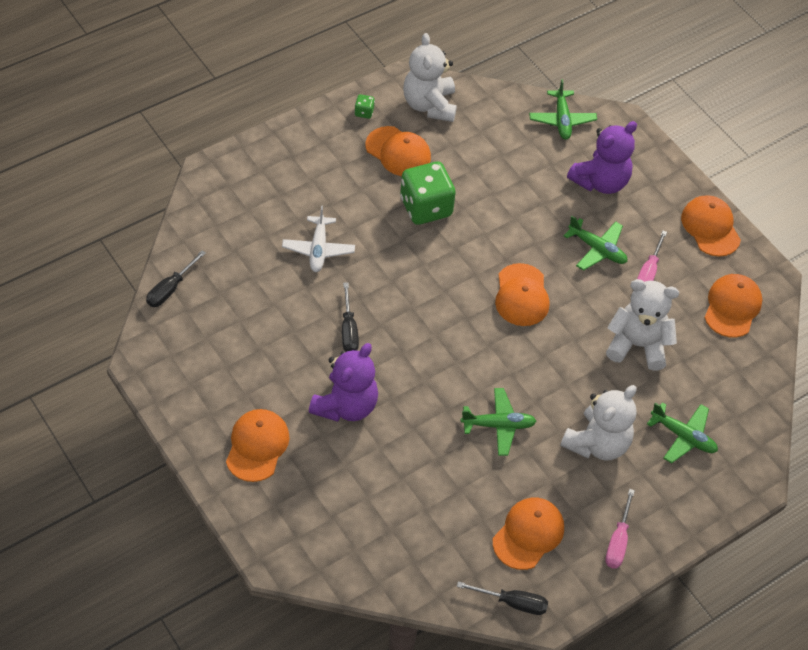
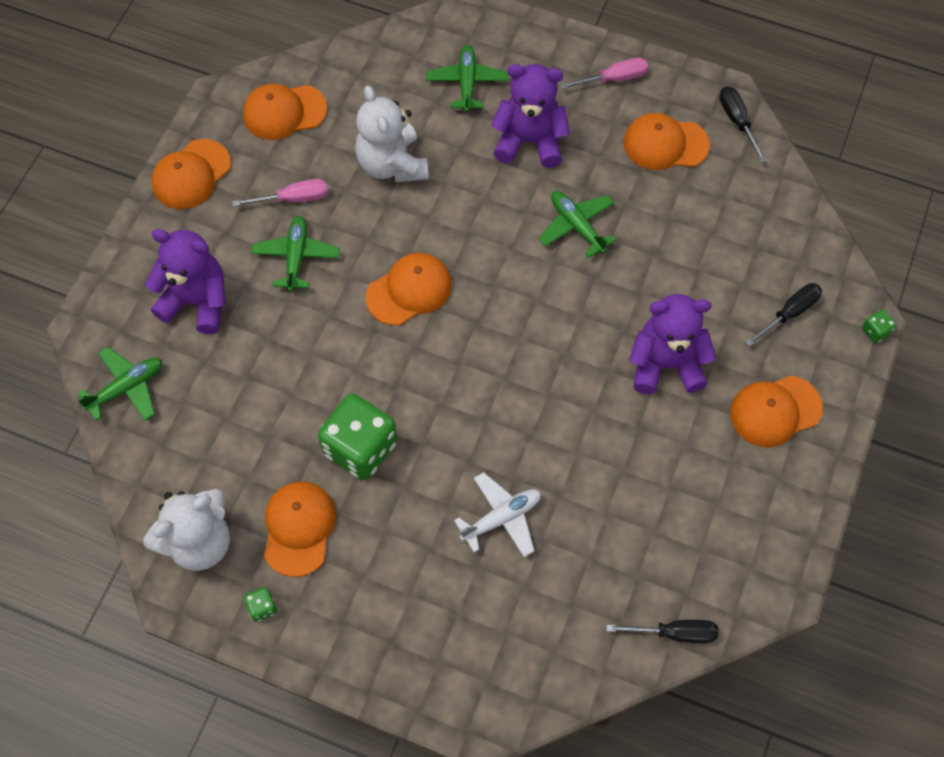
camera: 120 degrees left, 10 degrees up
(259, 557) = (875, 331): none -> green dice
(349, 330) = (579, 419): black screwdriver -> black screwdriver (789, 313)
(597, 443) = (529, 141): white teddy bear -> purple teddy bear

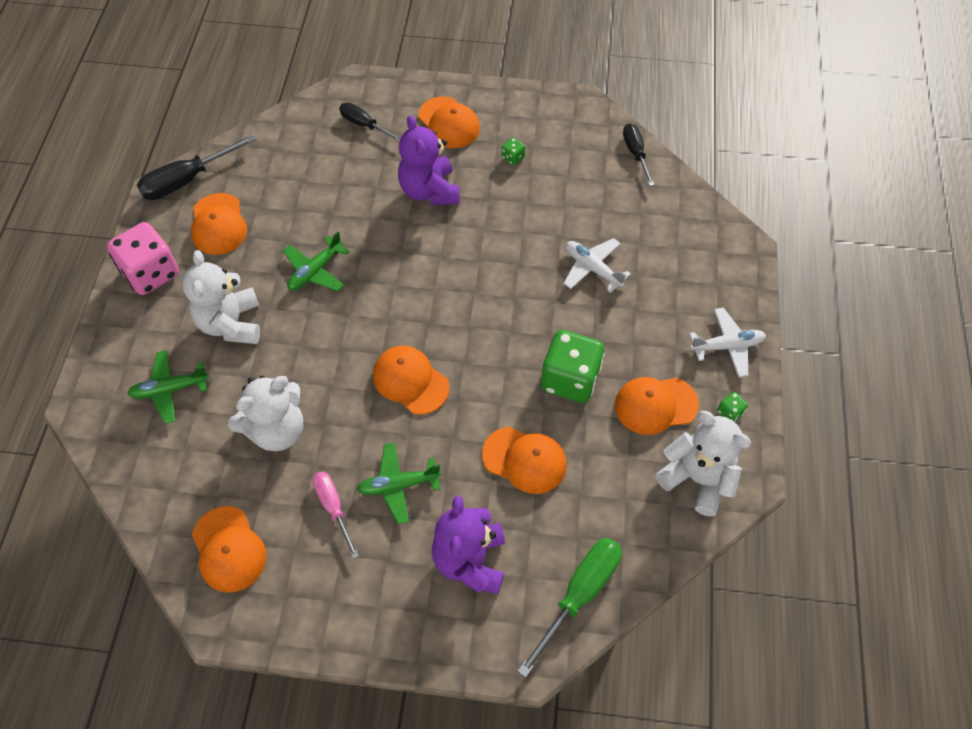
camera: 105 degrees left, 5 degrees down
(126, 388) = (579, 594): green plane -> green screwdriver
(191, 175) = (324, 619): orange cap -> orange cap (524, 460)
(347, 638) = (727, 346): none -> white plane
(529, 141) = (231, 323): purple teddy bear -> white teddy bear
(614, 79) = (151, 273): pink screwdriver -> pink dice
(737, 121) = (187, 180): black screwdriver -> black screwdriver, size x1.58
(875, 331) = (367, 77): green dice -> green dice (513, 158)

